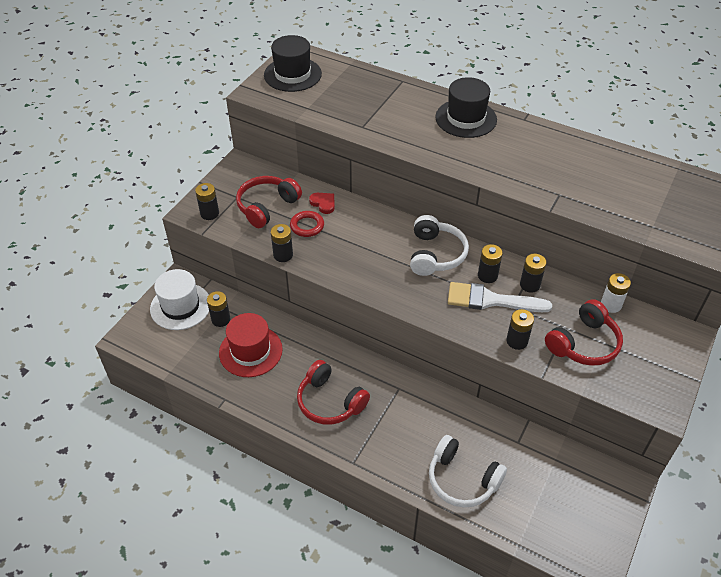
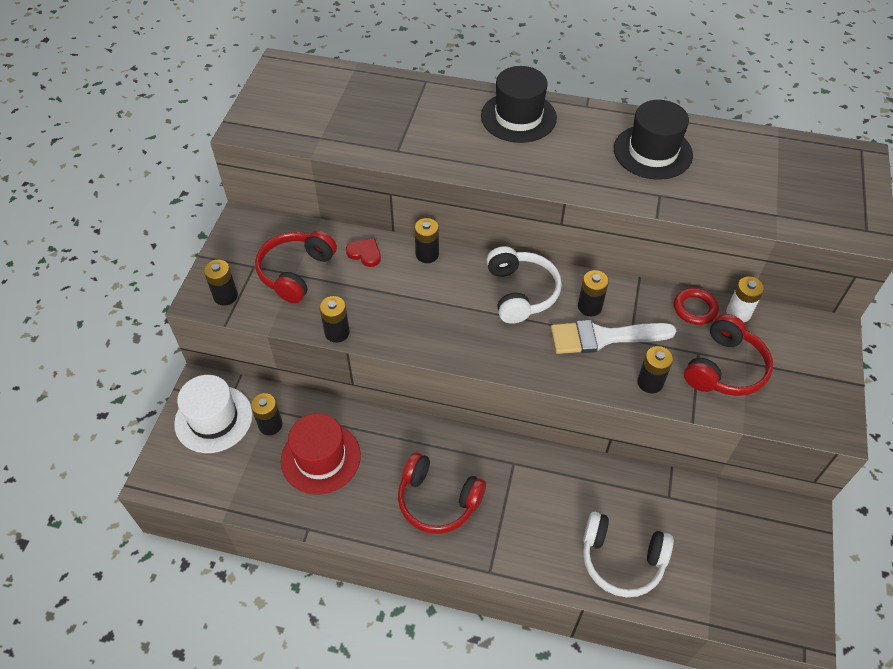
camera: 15 degrees left, 5 degrees up
(292, 74) = (286, 96): black hat -> black hat (652, 152)
(307, 226) = (354, 287): red ring -> red ring (695, 309)
(530, 285) = (641, 308): black battery -> black battery (427, 254)

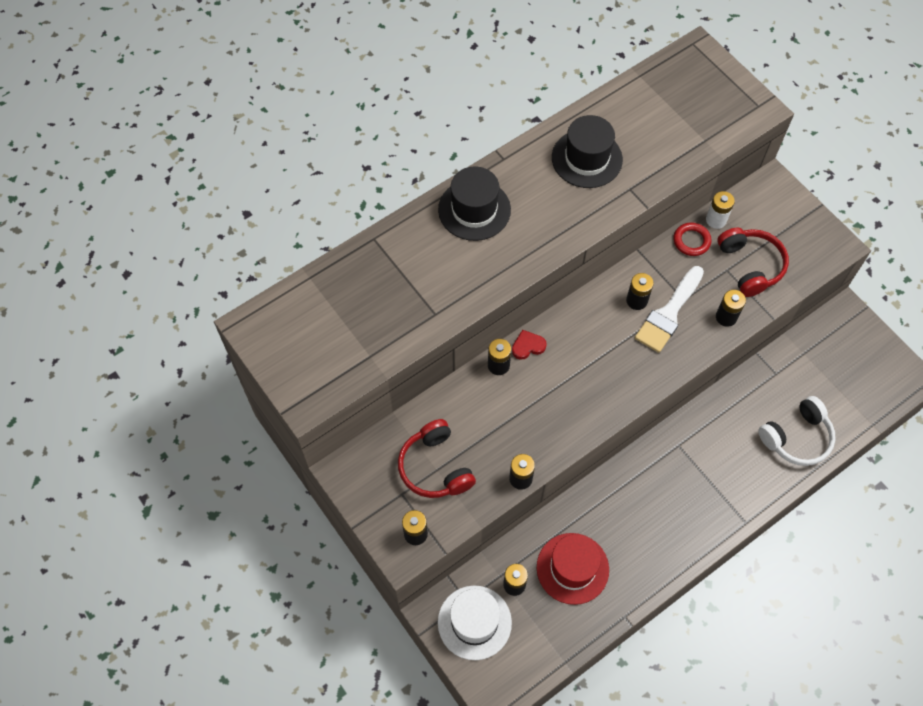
camera: 50 degrees left, 10 degrees up
(365, 254) = (459, 406): red heart -> red heart (528, 346)
(438, 500) = (669, 515): red headphones -> none
(521, 292) = (587, 332): white headphones -> none

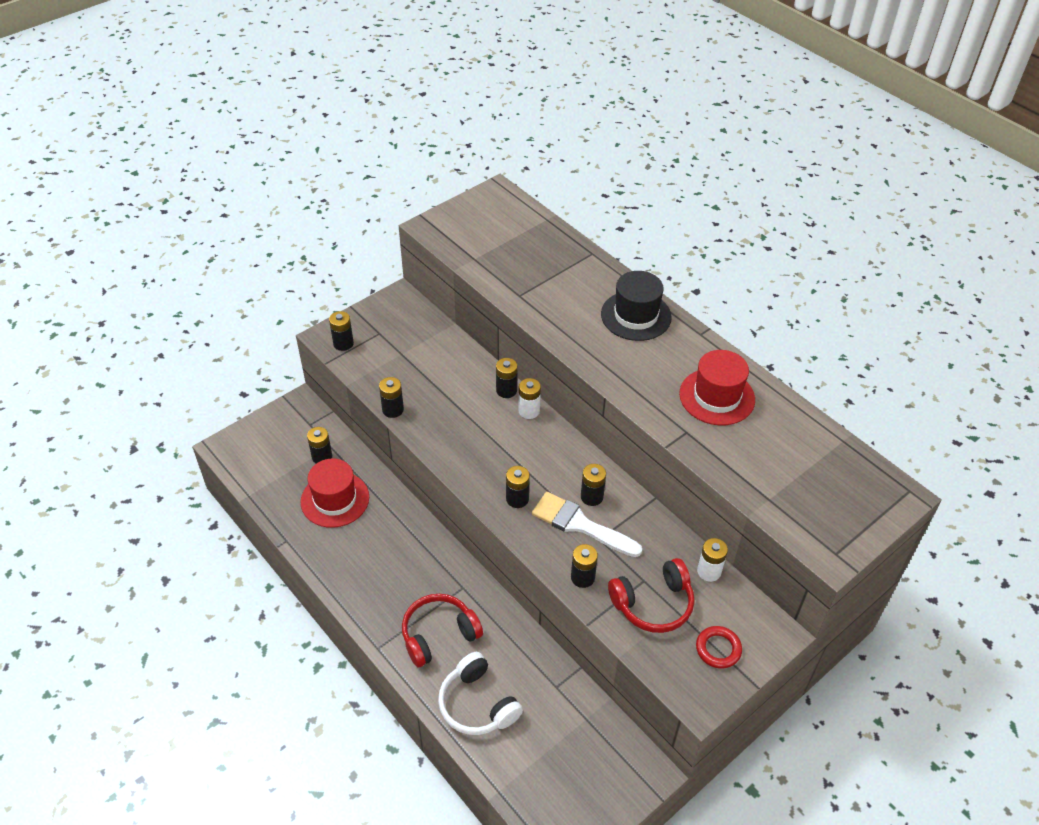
camera: 85 degrees right, 15 degrees down
(435, 467) = (403, 352): red headphones -> red headphones (439, 635)
(474, 622) = (290, 431): white hat -> none
(528, 346) = (529, 411): red heart -> white battery
(587, 158) = (717, 397): black hat -> red hat
(639, 364) = (517, 499): none -> black battery
(691, 241) = (675, 547): red ring -> red ring (718, 649)

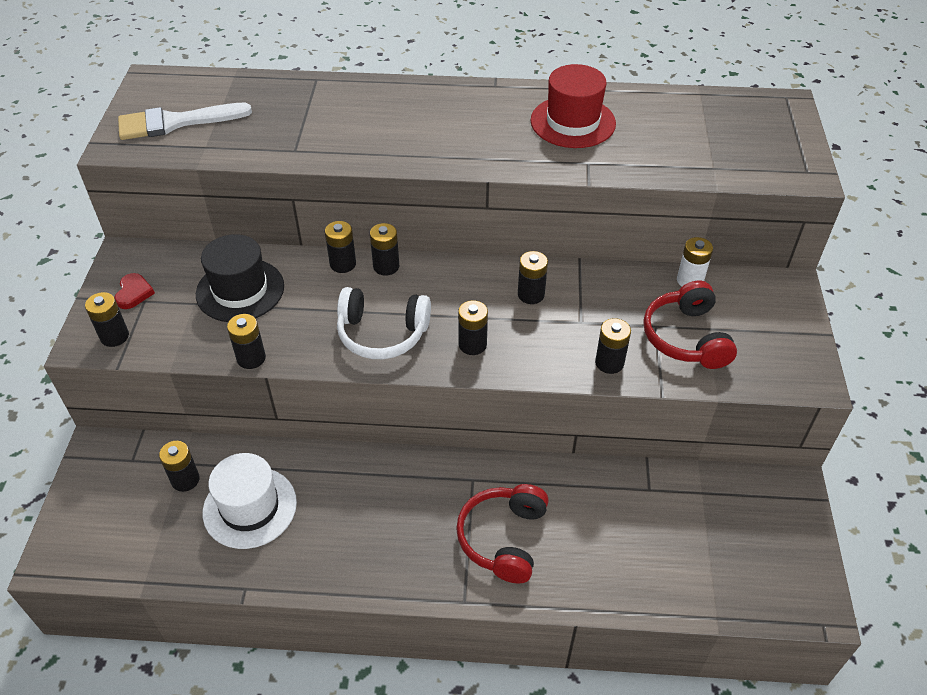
camera: 45 degrees left, 0 degrees up
(335, 499) = (250, 507): red hat -> white hat
(379, 324) = (134, 293): none -> red heart
(477, 704) = (609, 564): white headphones -> white headphones (382, 333)
(529, 411) = (386, 266): white battery -> black battery
(580, 524) = (551, 323): white brush -> white brush (175, 122)
(636, 316) = (423, 104): black hat -> black hat (240, 290)
(653, 604) = (686, 337): red headphones -> red headphones turned 150 degrees clockwise
(718, 649) = (772, 331): red ring -> none

